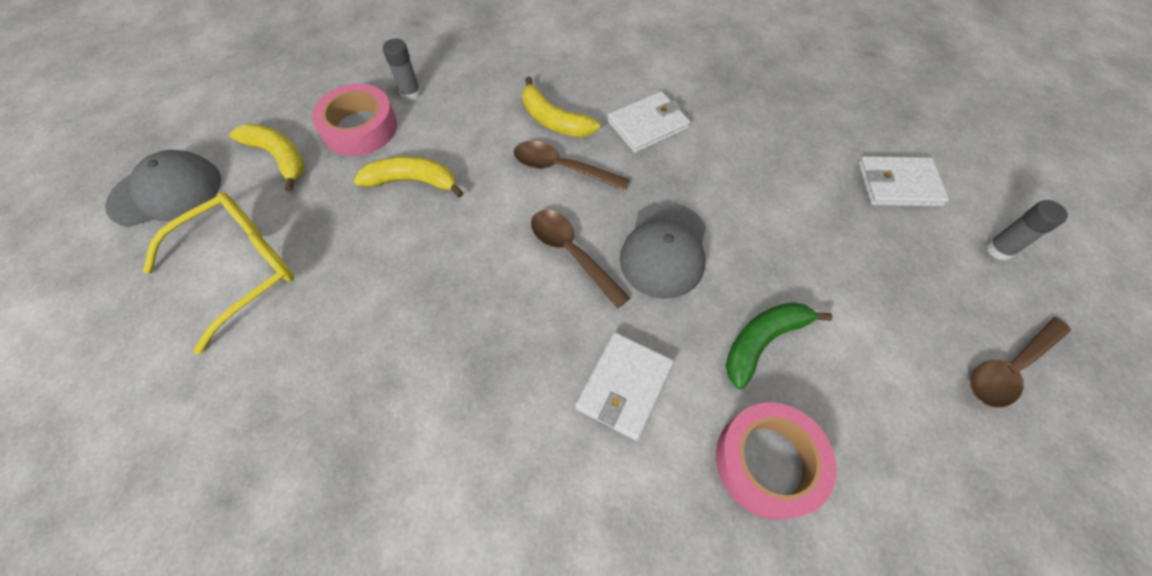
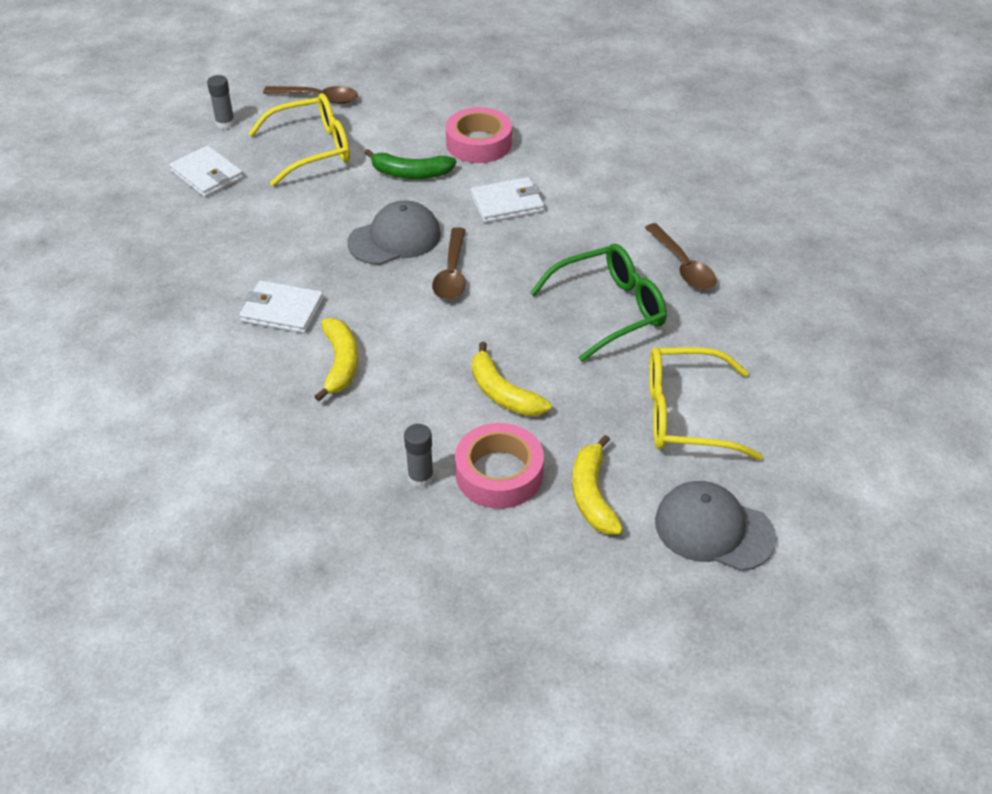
camera: 135 degrees left, 15 degrees down
(390, 328) = (609, 309): none -> green glasses
(562, 168) = (385, 325): brown spoon -> brown spoon (682, 265)
(885, 289) = (313, 149): none -> yellow glasses

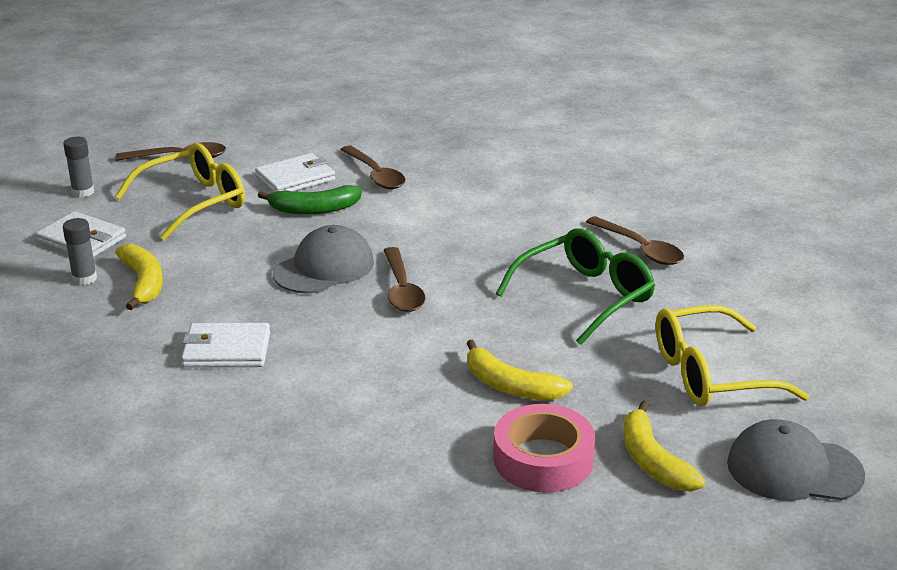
camera: 15 degrees left, 15 degrees down
(340, 364) = (317, 388): yellow banana -> yellow banana (143, 283)
(420, 477) = (458, 478): grey glue stick -> grey glue stick (84, 278)
(478, 143) = (375, 175): pink tape -> brown spoon
(507, 203) = (431, 221): white wallet -> white wallet (295, 178)

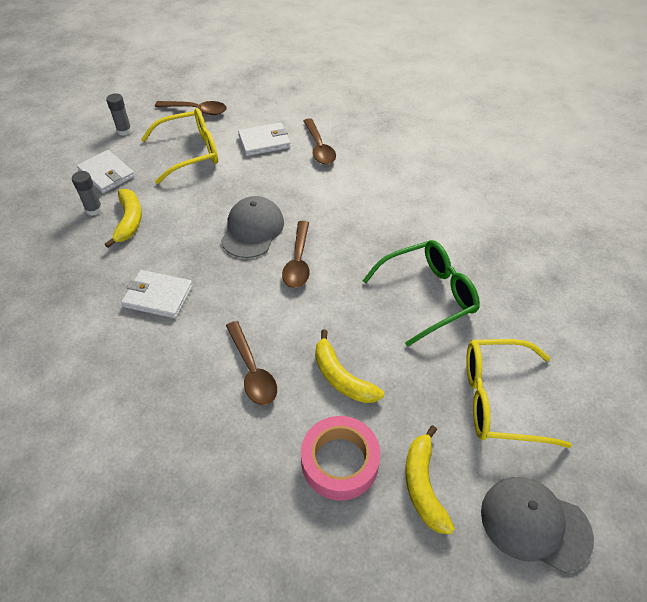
camera: 15 degrees right, 20 degrees up
(314, 209) = (266, 173): green banana -> none
(324, 268) = (252, 230): grey cap -> grey cap turned 45 degrees counterclockwise
(640, 249) = (485, 254): brown spoon -> brown spoon (252, 370)

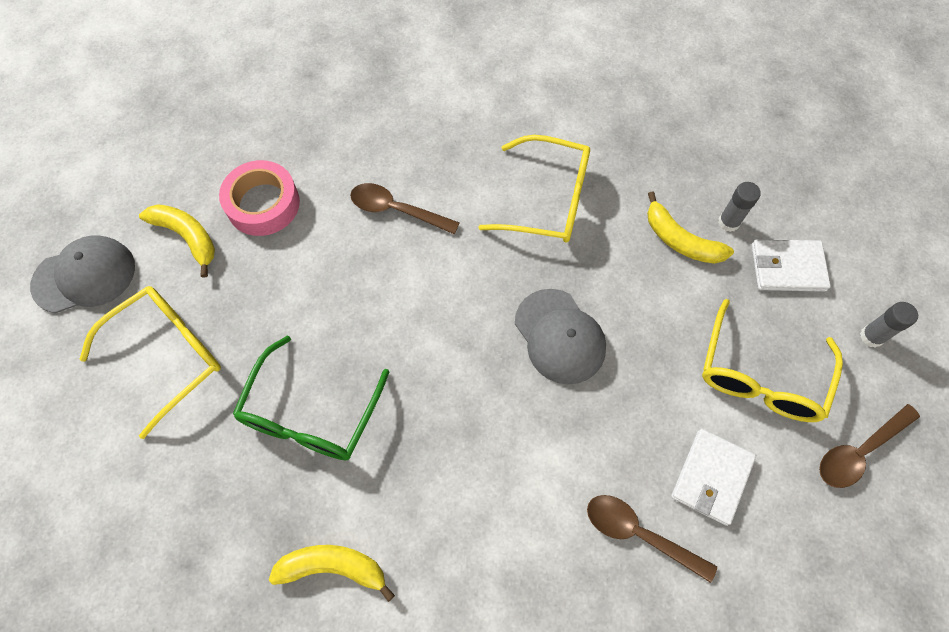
camera: 135 degrees right, 15 degrees up
(158, 296) = (548, 200): white wallet -> yellow glasses
(298, 261) = (474, 340): brown spoon -> none
(341, 377) = (319, 264): yellow banana -> yellow banana (333, 568)

